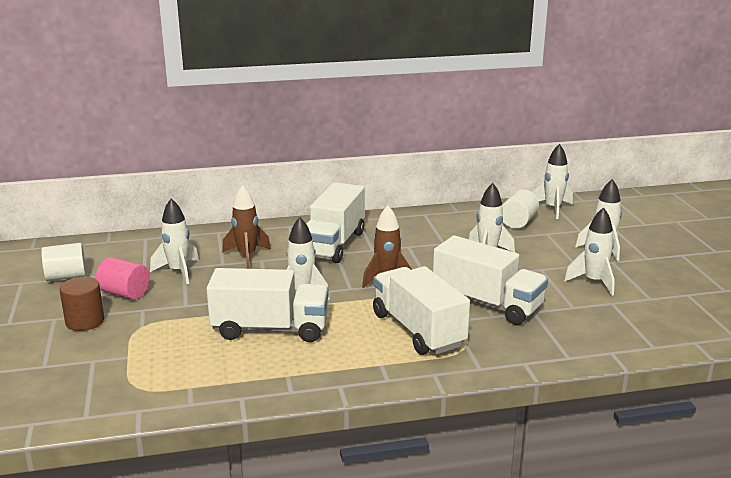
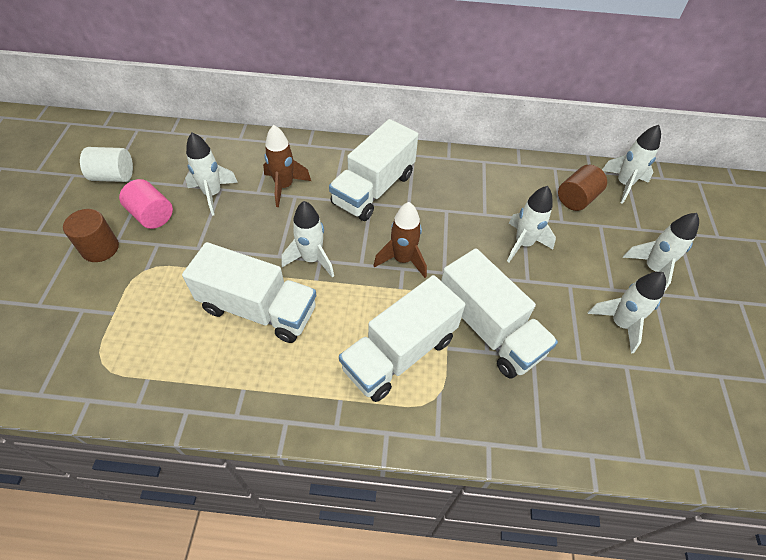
camera: 15 degrees right, 30 degrees up
(418, 330) = (400, 353): white truck -> white truck turned 120 degrees counterclockwise
(518, 222) = (576, 199): white cylinder -> brown cylinder

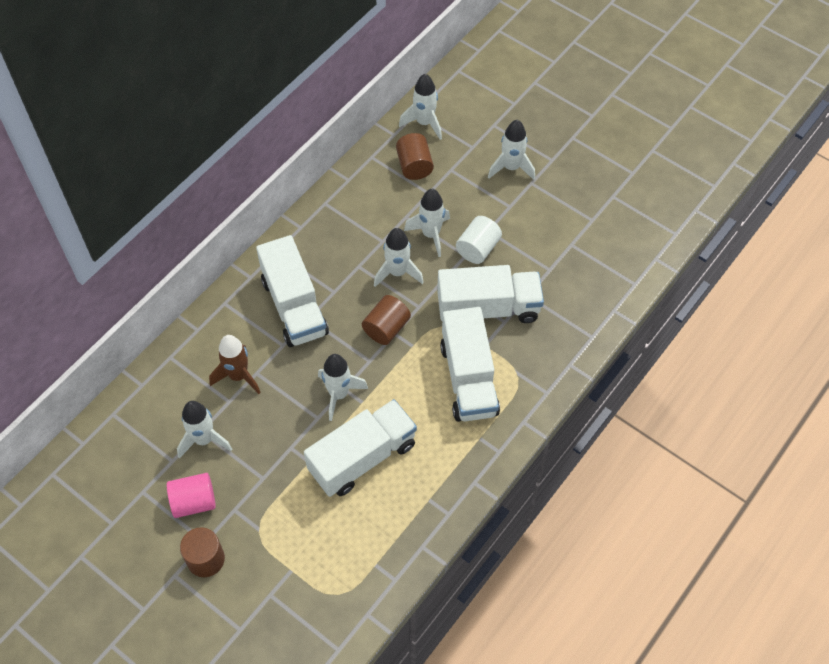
camera: 55 degrees left, 5 degrees up
(113, 176) = (112, 519): white cylinder -> white cylinder (478, 248)
(402, 260) = (386, 328): brown rocket -> brown cylinder
(620, 324) = (539, 223): white rocket -> white rocket (397, 272)

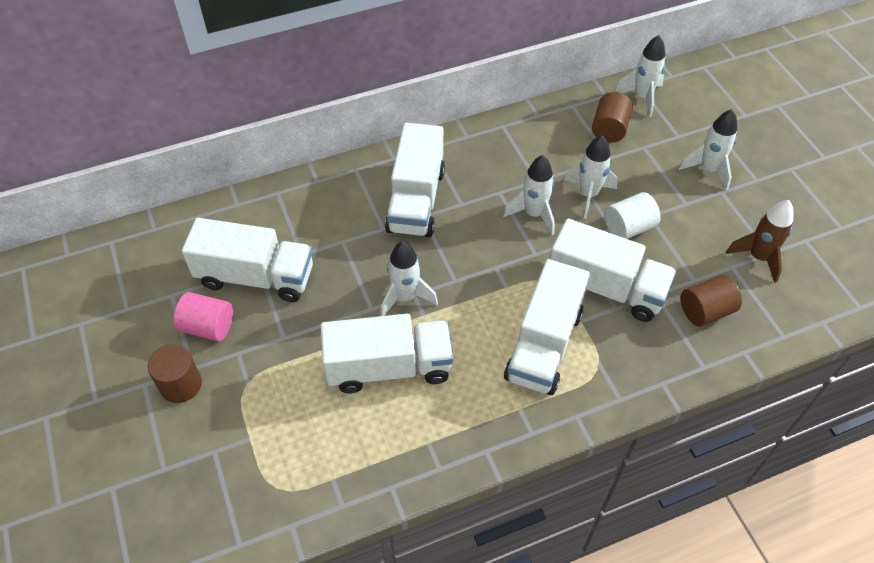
camera: 30 degrees right, 5 degrees down
(204, 440) = (256, 276): white rocket -> white truck
(238, 376) = (324, 236): brown rocket -> brown rocket (758, 257)
(386, 328) = (490, 258): brown cylinder -> brown cylinder (705, 311)

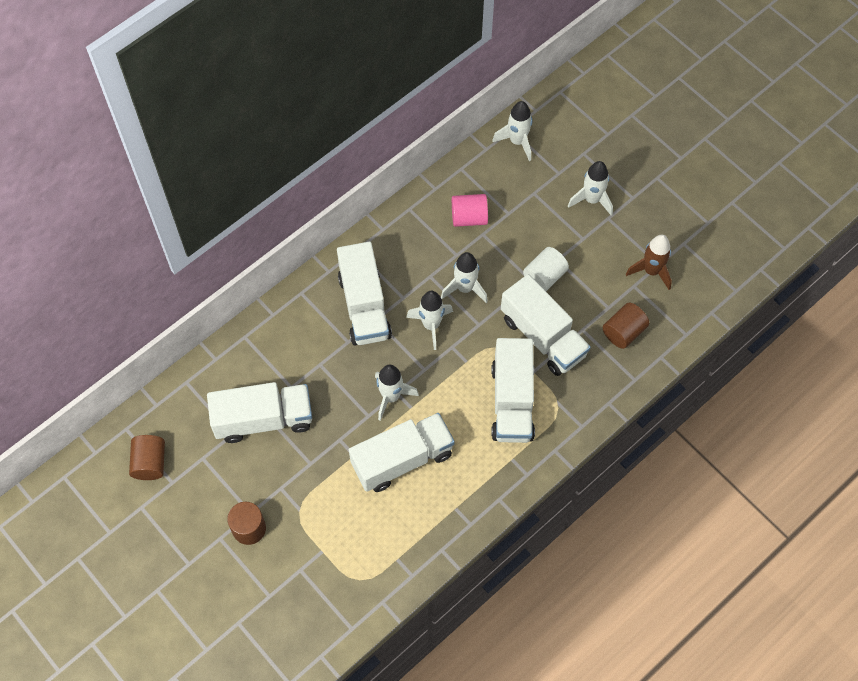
camera: 20 degrees left, 10 degrees up
(208, 327) = (246, 475): pink cylinder -> pink cylinder (469, 217)
(588, 195) = (503, 255): white rocket -> white rocket (431, 325)
(606, 287) = (543, 336): white truck -> white truck turned 45 degrees clockwise
(609, 129) = (500, 184): brown cylinder -> brown cylinder (150, 463)

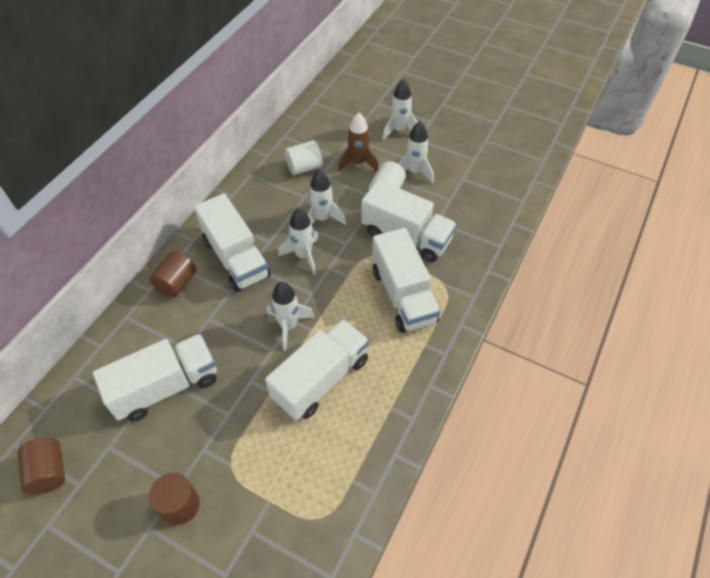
camera: 20 degrees left, 10 degrees down
(469, 217) = (304, 167): pink cylinder -> white cylinder
(517, 141) = (322, 108): white rocket -> white rocket (414, 172)
(623, 332) = (472, 213): brown cylinder -> brown cylinder (177, 283)
(651, 271) = (471, 165): brown rocket -> brown rocket (358, 163)

